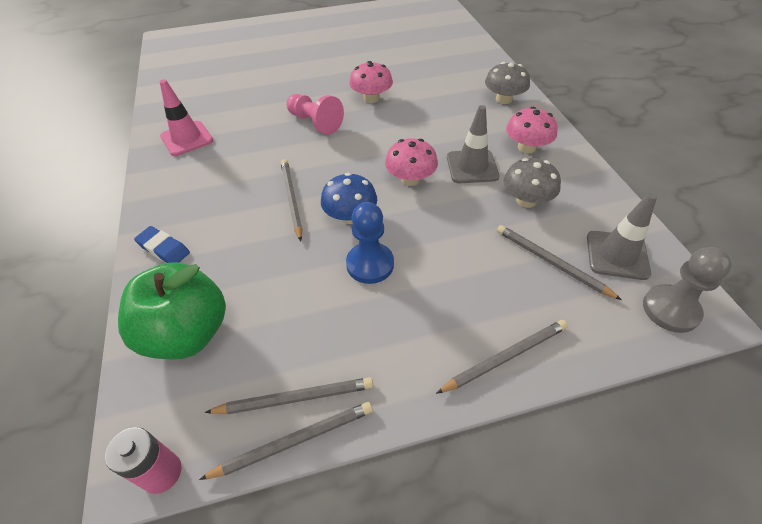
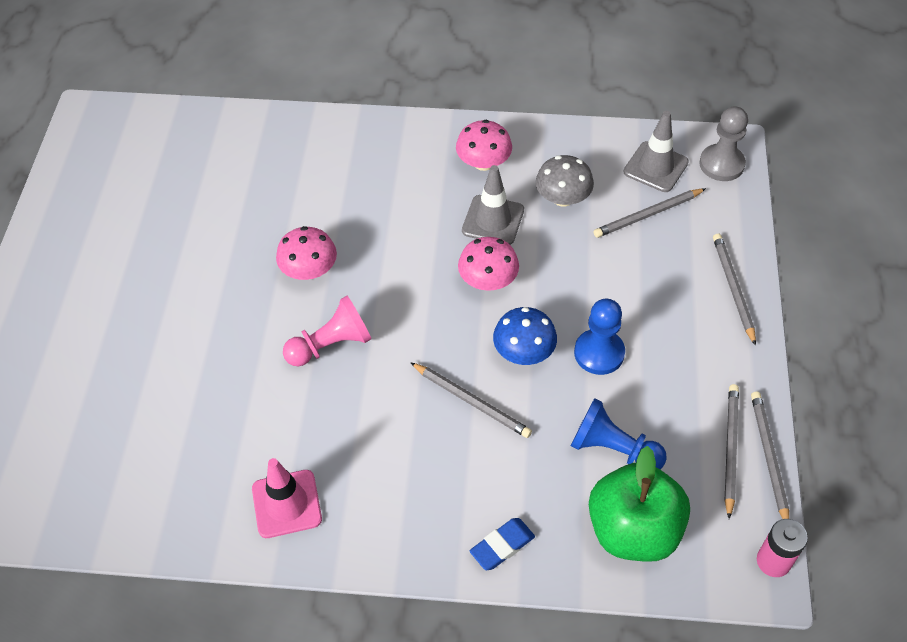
camera: 70 degrees left, 5 degrees up
(270, 298) = (613, 449): none -> blue pawn
(291, 199) = (472, 401): grey pencil -> grey pencil turned 150 degrees counterclockwise
(503, 99) = (387, 144): grey mushroom -> none

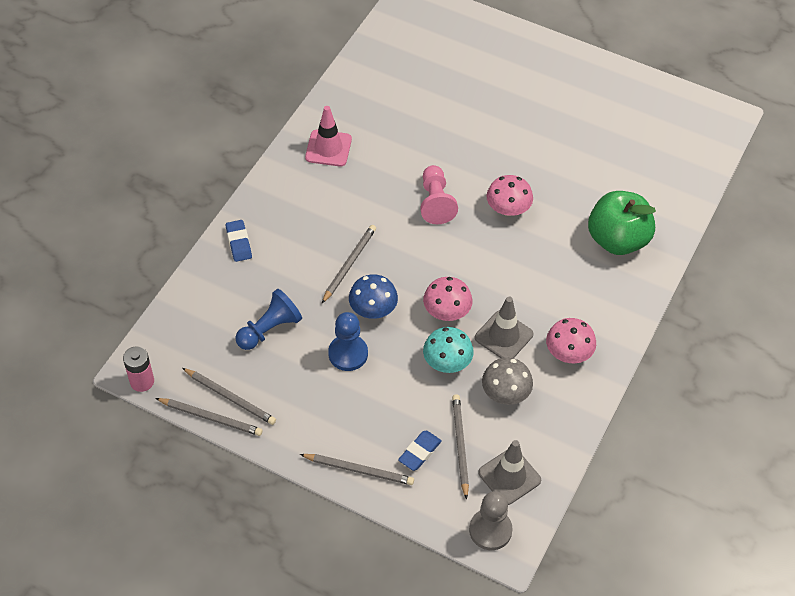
camera: 110 degrees right, 0 degrees up
(472, 401) = (349, 264): grey pencil -> grey pencil turned 150 degrees clockwise
(554, 258) = (447, 362): none -> turquoise mushroom
(633, 530) = (208, 315): green apple -> green apple (617, 240)
(678, 245) = (419, 452): none -> blue eraser

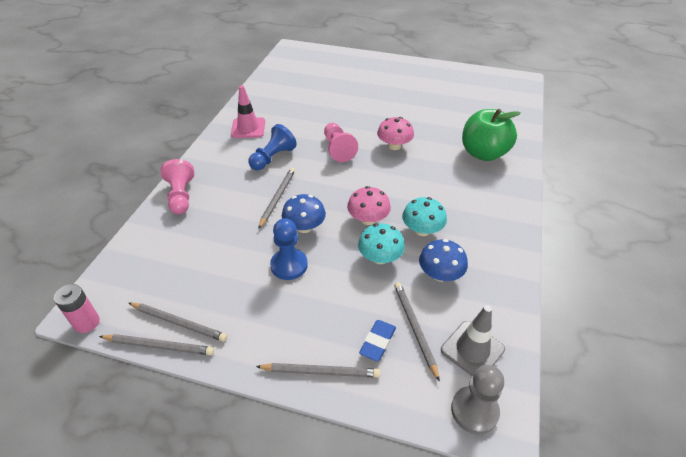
camera: 10 degrees left, 10 degrees down
(239, 243) = (181, 196): blue eraser -> pink pawn
(269, 329) = (213, 256): blue pawn -> blue pawn (273, 158)
(504, 336) = (422, 230): grey traffic cone -> turquoise mushroom
(505, 393) = (440, 274): grey mushroom -> blue mushroom
(568, 352) = (481, 234): pink mushroom -> none

